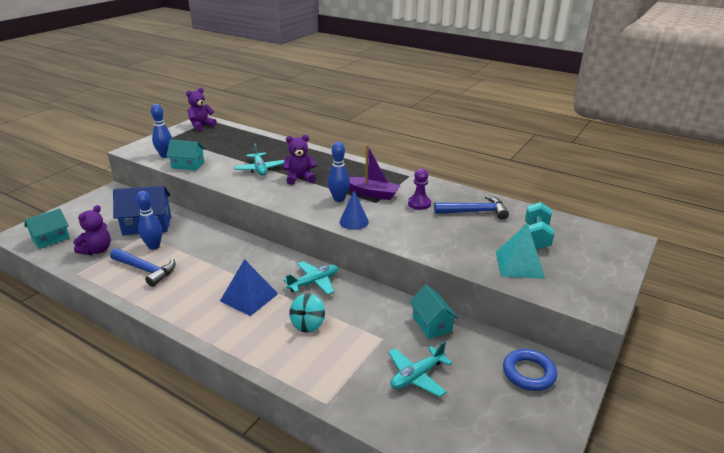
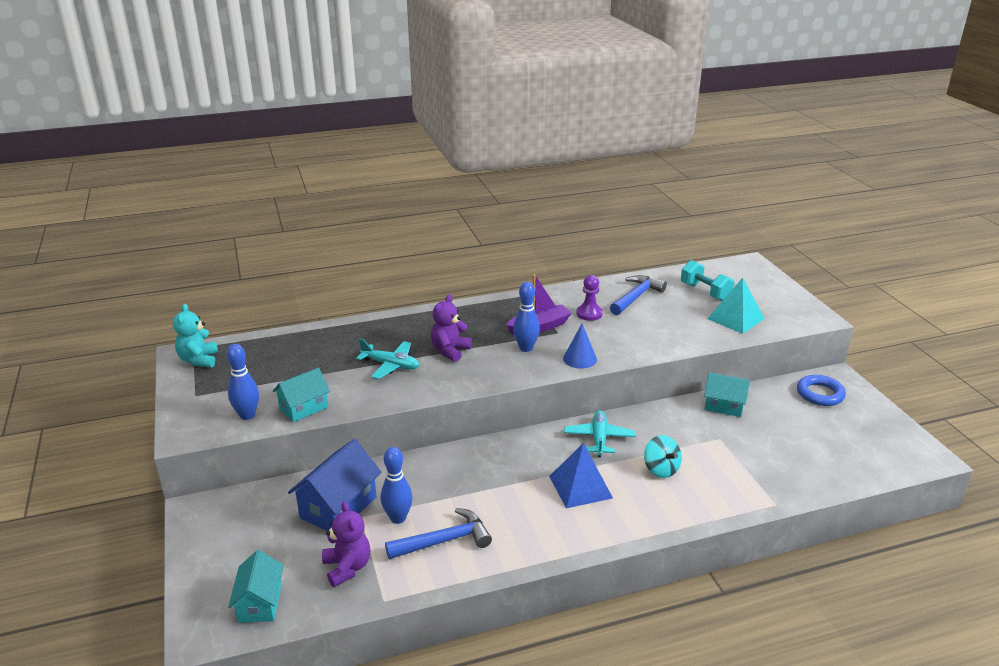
camera: 50 degrees left, 0 degrees up
(201, 126) = (199, 360): purple teddy bear -> turquoise teddy bear
(417, 376) = (781, 444): turquoise plane -> none

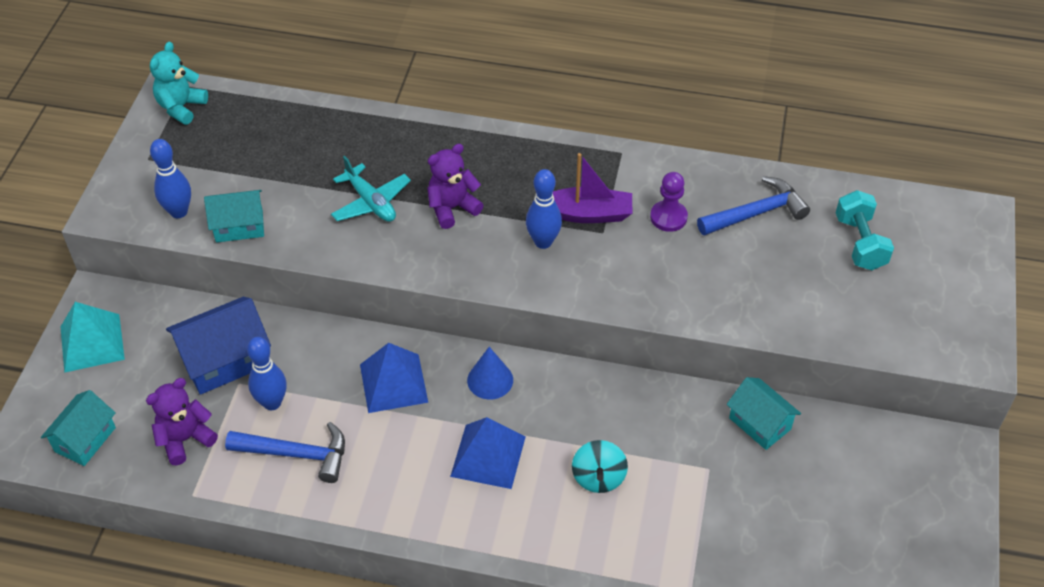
camera: 30 degrees right, 20 degrees up
(347, 567) = (185, 439): purple teddy bear -> purple teddy bear turned 135 degrees counterclockwise
(478, 472) = (393, 383): none -> blue pyramid
(580, 359) = (593, 287): blue cone -> blue cone (490, 380)
(599, 438) = (564, 400): turquoise plane -> none
(735, 318) = (857, 307): turquoise pyramid -> turquoise pyramid (92, 342)
(820, 394) = (907, 464): blue ring -> none

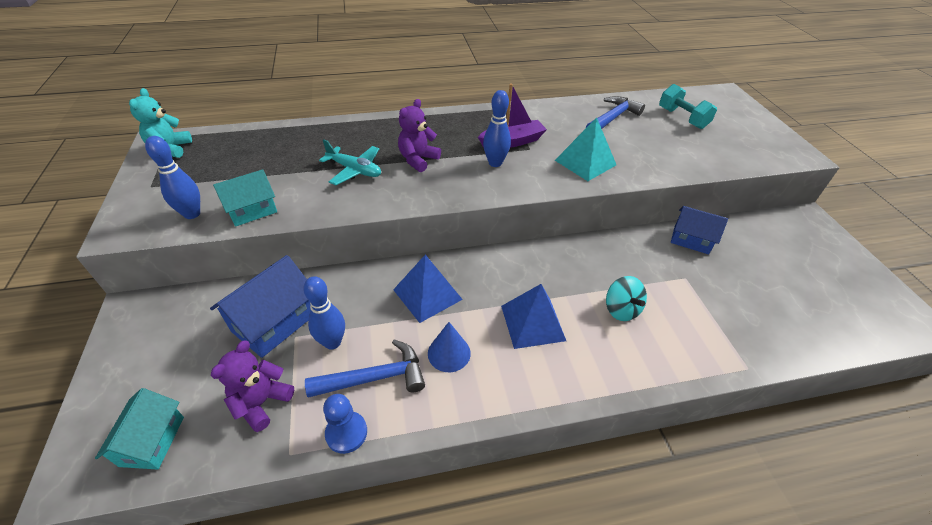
camera: 25 degrees left, 5 degrees down
(92, 342) = (137, 347): turquoise pyramid -> turquoise pyramid (585, 162)
(248, 496) = (346, 433): none -> blue pawn
(490, 380) = (498, 269): blue cone -> blue cone (449, 353)
(668, 217) = (564, 132): purple pawn -> none
(760, 423) = (691, 240): turquoise house -> blue house

